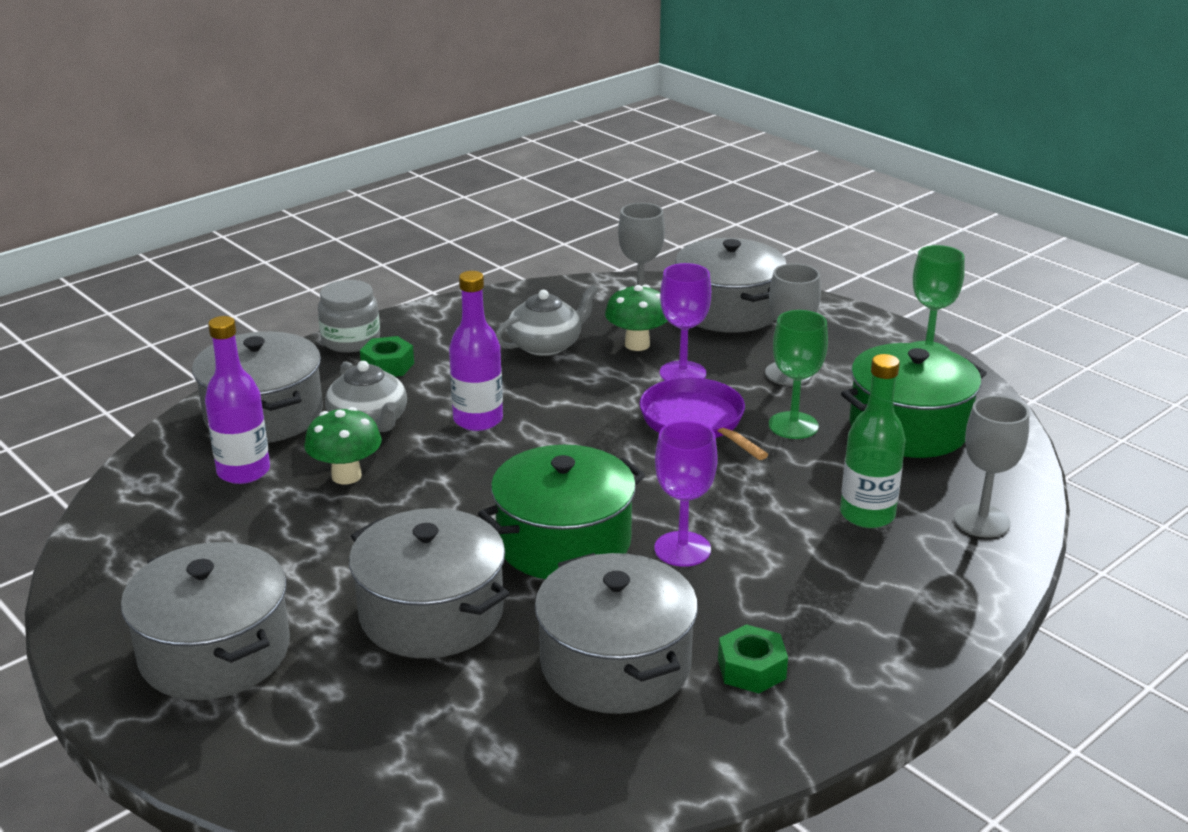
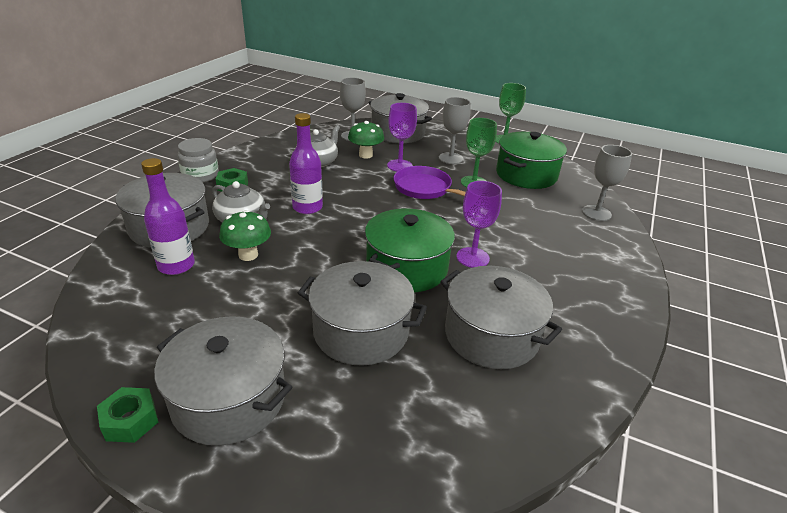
camera: 25 degrees left, 5 degrees up
(751, 669) = (563, 318): green nut -> green nut (130, 421)
(867, 515) = (545, 220): green bottle -> none

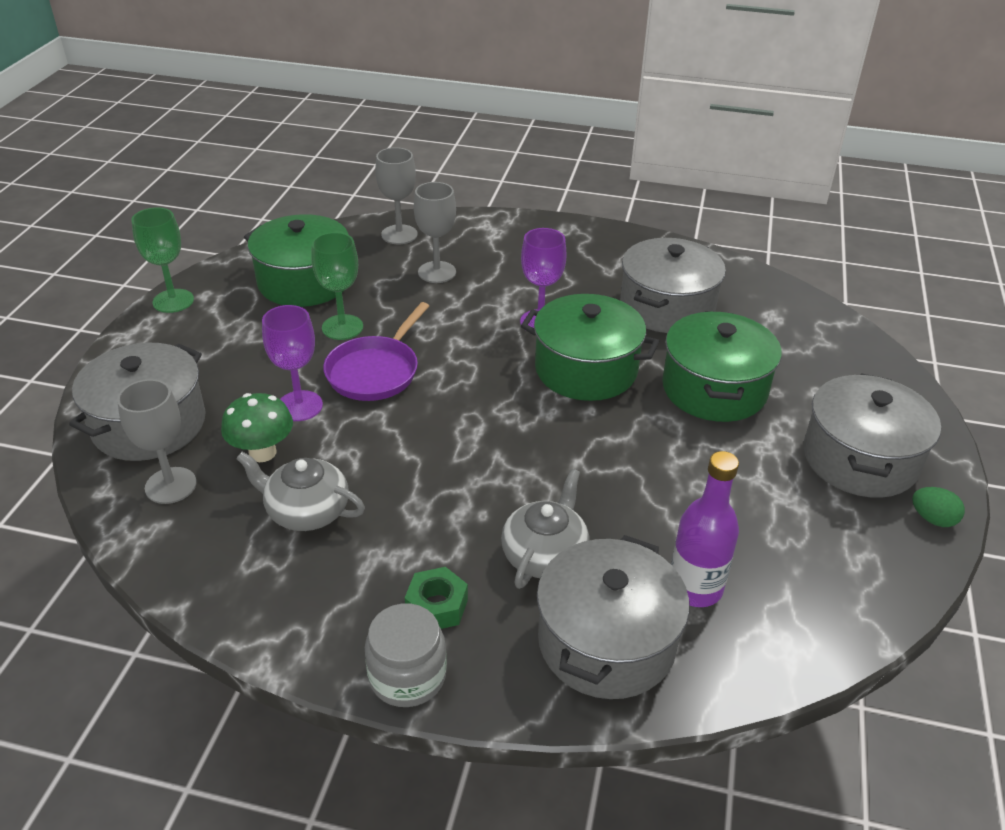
camera: 100 degrees left, 5 degrees up
(130, 421) = (932, 519): green nut -> green egg
(248, 255) = (631, 517): green mushroom -> none
(307, 207) = (478, 487): purple bottle -> none
(361, 331) = (714, 389): grey pot -> green pot
(450, 158) = (258, 353): grey goblet -> grey goblet (437, 272)

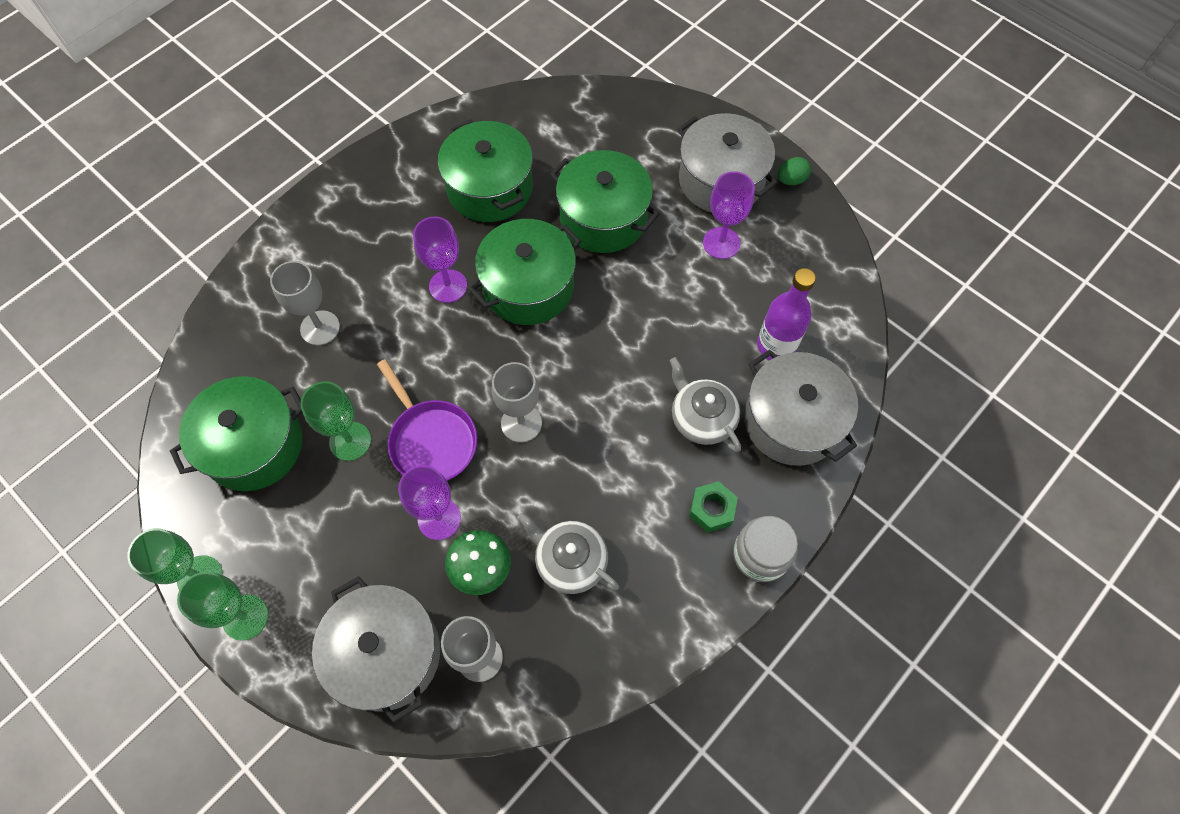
camera: 60 degrees left, 25 degrees up
(149, 335) = (245, 617): none -> green goblet
(306, 511) = (570, 561): grey teapot -> grey teapot turned 75 degrees clockwise
(399, 234) = (234, 330): grey goblet -> grey goblet (521, 423)
(667, 307) = (490, 188): grey pot -> green pot
(780, 489) = (721, 243): none -> purple goblet

